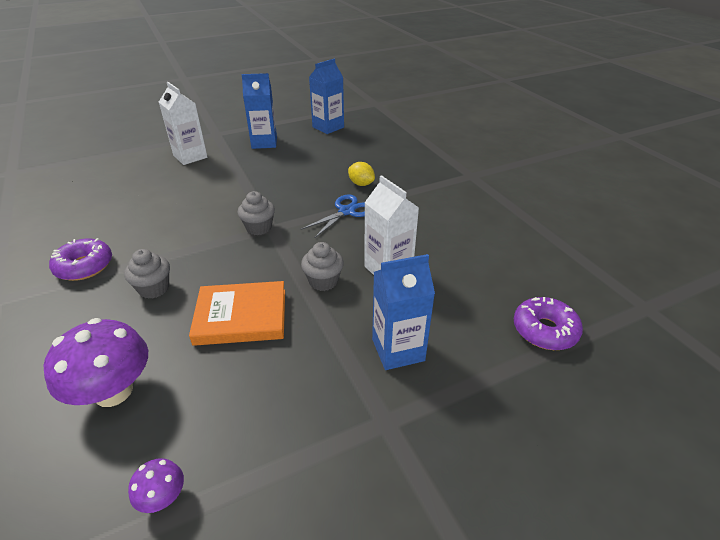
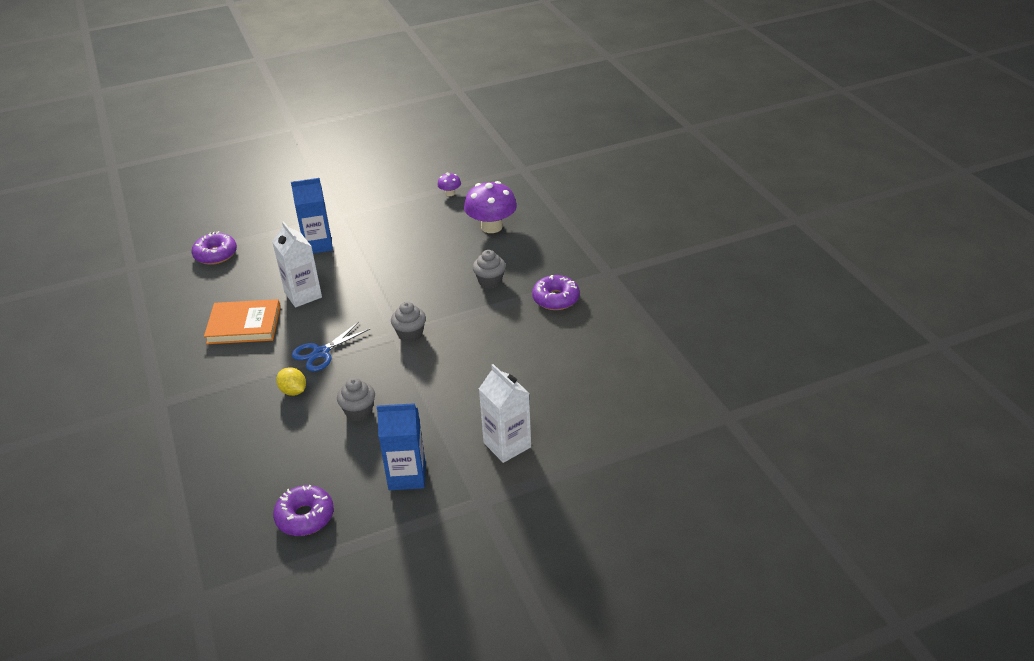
camera: 175 degrees left, 0 degrees up
(241, 316) = (420, 263): orange book -> orange book (244, 325)
(323, 281) = (358, 286): grey cupcake -> grey cupcake (359, 412)
(328, 127) = (305, 517): blue carton -> purple donut

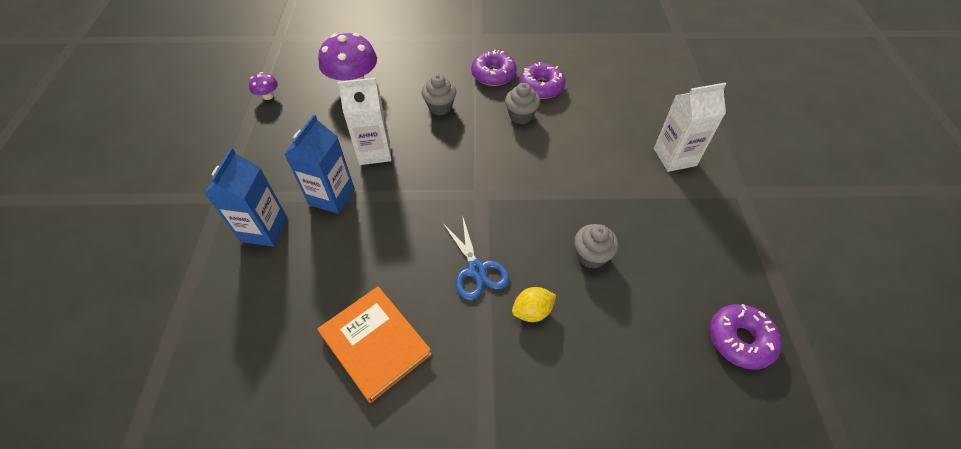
camera: 70 degrees left, 15 degrees up
(215, 254) = (185, 354): purple donut -> purple donut (541, 87)
(244, 325) = (375, 344): orange book -> orange book turned 60 degrees counterclockwise
(303, 295) = (356, 266): white carton -> white carton (374, 151)
(407, 476) = (697, 238): blue carton -> blue carton (331, 196)
(410, 334) = (487, 185): grey cupcake -> grey cupcake (521, 116)

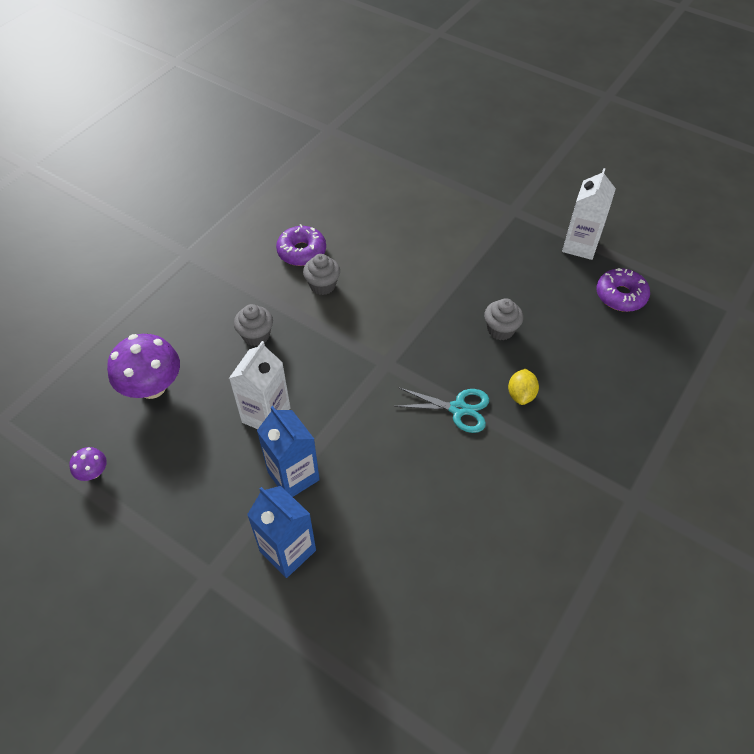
camera: 55 degrees left, 0 degrees up
(375, 344) = (477, 514): orange book -> none
(476, 269) = (458, 409): blue scissors -> turquoise scissors
(493, 74) = (252, 274): purple donut -> none
(674, 157) = (452, 222): white carton -> white carton (580, 245)

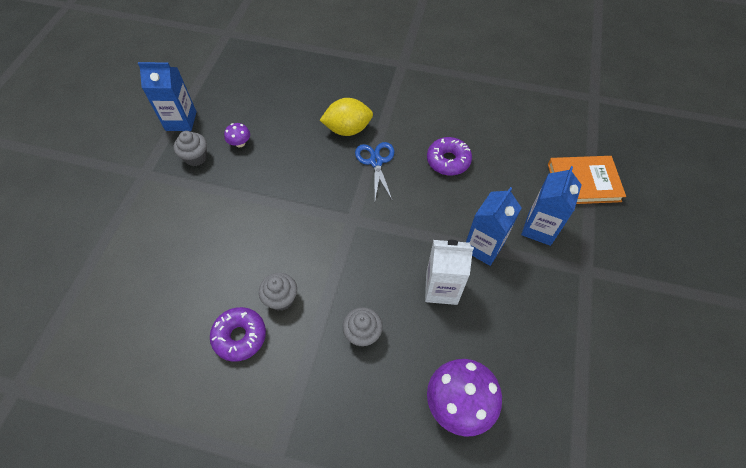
camera: 110 degrees left, 5 degrees up
(93, 472) = (565, 407): purple mushroom -> purple mushroom (240, 143)
(330, 650) = (583, 182): none -> orange book
(458, 409) = (376, 162): turquoise scissors -> blue scissors
(500, 330) = (290, 153): grey cupcake -> grey cupcake (196, 157)
(521, 395) = (347, 129): yellow lemon -> yellow lemon, size x1.62
(580, 245) = (181, 121): white carton -> blue carton
(620, 295) = (231, 90): purple donut -> purple donut (448, 161)

